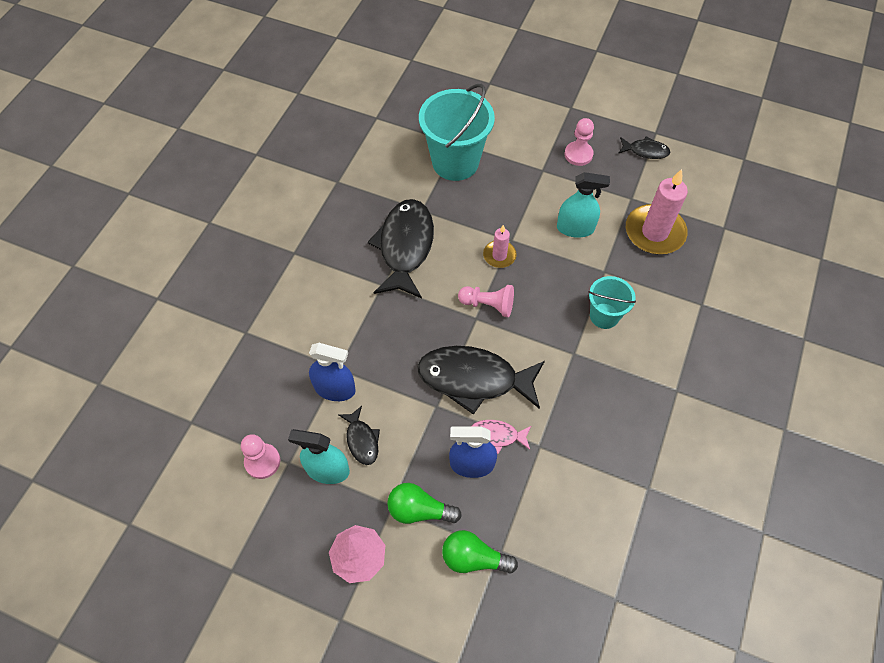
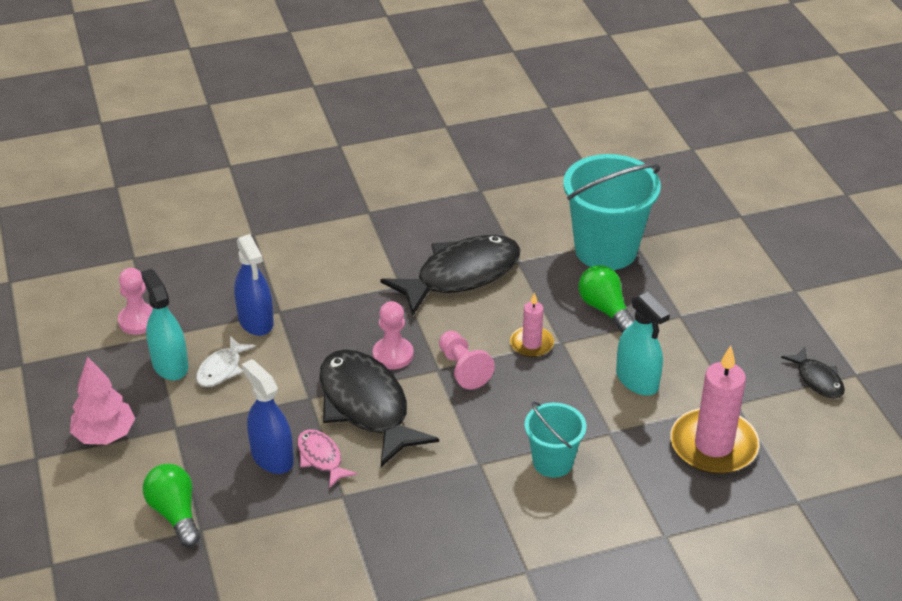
camera: 50 degrees right, 20 degrees down
(362, 440) = (221, 369): black fish -> white fish
(419, 510) = (188, 448): green light bulb -> green light bulb (605, 309)
(578, 154) = (738, 330): pink pawn -> pink pawn (393, 355)

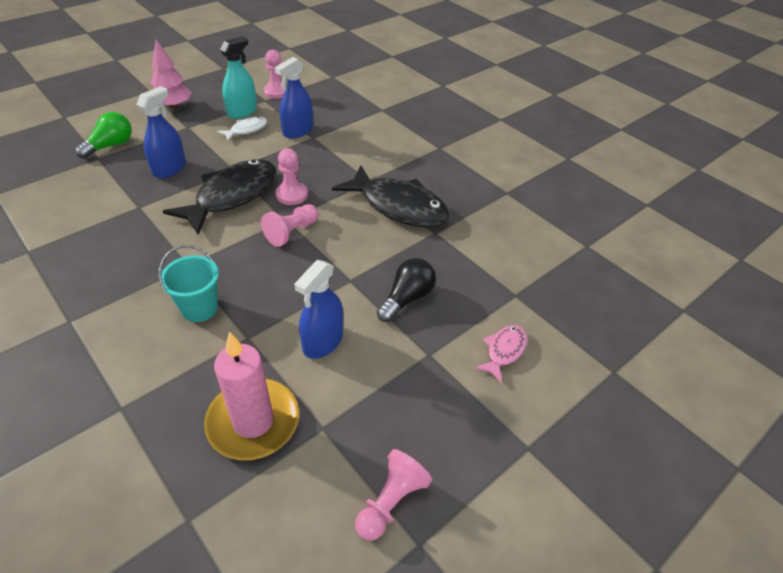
camera: 65 degrees right, 5 degrees up
(221, 369) = (246, 130): white fish -> white fish turned 135 degrees clockwise
(321, 458) = (174, 188): pink fish -> pink fish (504, 351)
(531, 344) = (338, 263): pink candle -> none
(605, 309) = (407, 298): green light bulb -> black light bulb
(606, 250) = (487, 281): turquoise bucket -> none
(637, 380) = (323, 341): turquoise spray bottle -> blue spray bottle
(817, 379) = (391, 501): black fish -> pink pawn

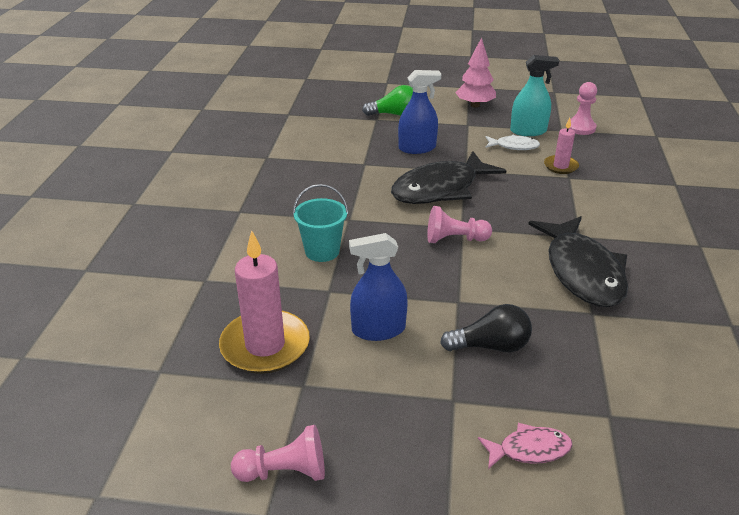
camera: 50 degrees right, 10 degrees down
(232, 196) = (440, 189): black fish -> black fish turned 150 degrees clockwise
(291, 195) = (491, 212): pink pawn -> none
(298, 131) = (560, 166): blue spray bottle -> pink candle

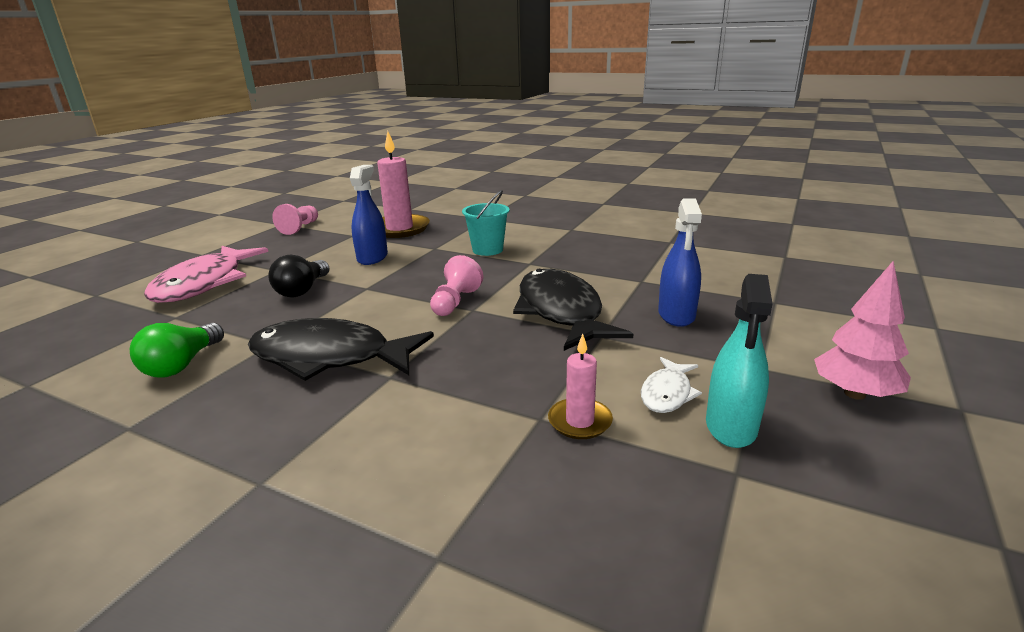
camera: 110 degrees right, 10 degrees down
(394, 114) = (794, 316): green light bulb -> green light bulb (182, 365)
(529, 449) = (205, 284): pink fish -> pink fish, size x2.09
(580, 128) = (748, 510): pink pawn -> none

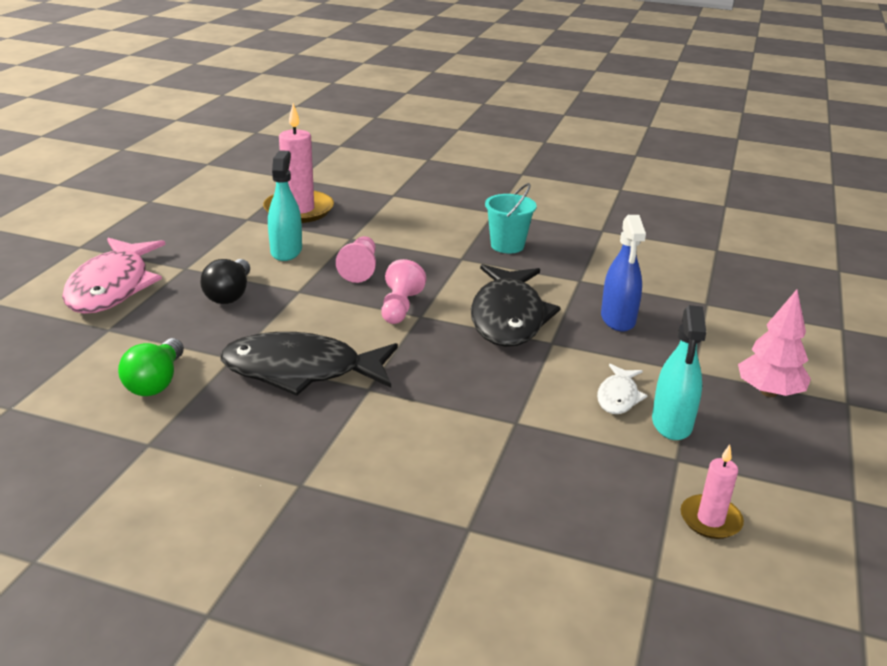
camera: 10 degrees left, 5 degrees up
(300, 228) = (177, 207): pink pawn -> pink pawn (360, 269)
(372, 257) = (286, 251): blue spray bottle -> turquoise spray bottle
(487, 250) = (411, 240): turquoise bucket -> turquoise bucket (507, 245)
(561, 312) = (508, 317): black fish -> black fish turned 150 degrees counterclockwise
(580, 421) = (550, 423): pink candle -> pink candle (710, 520)

